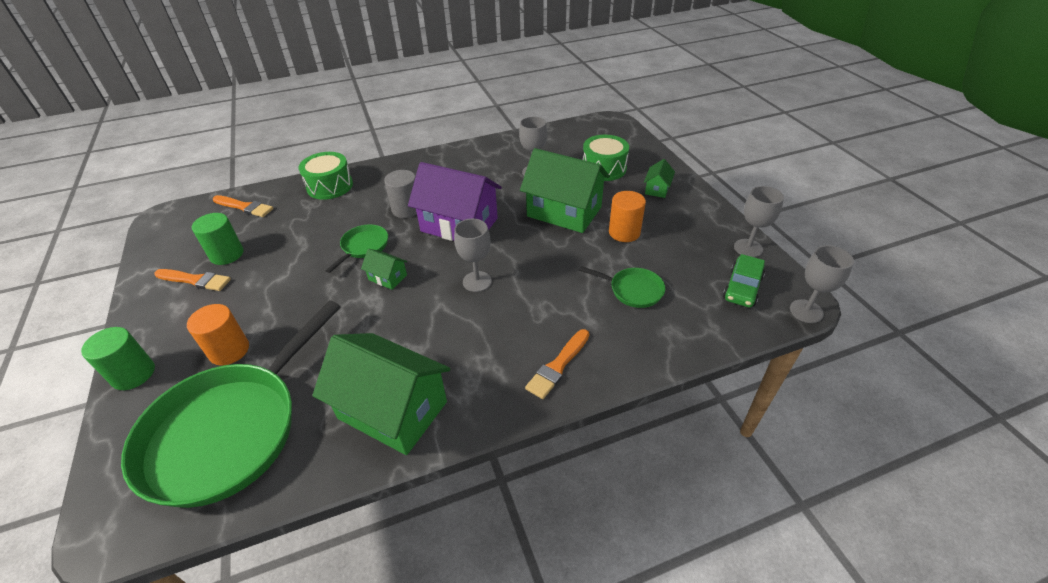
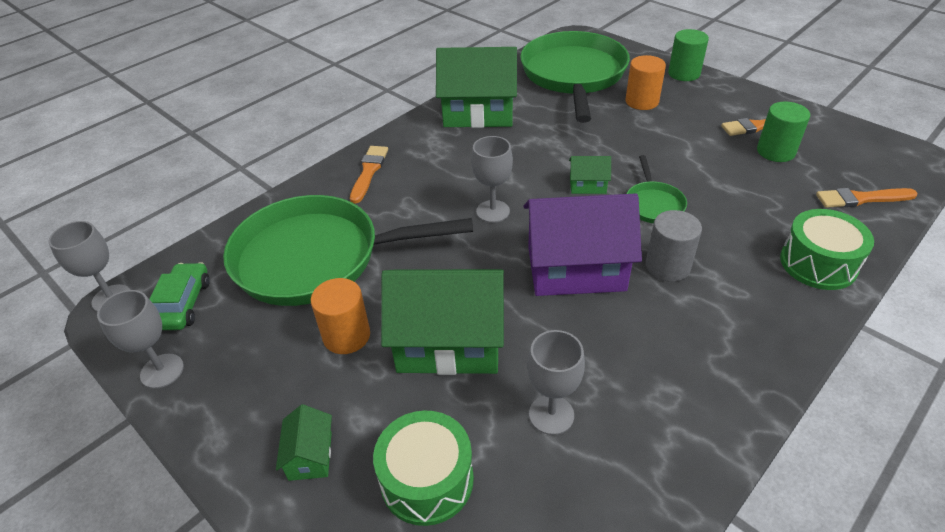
camera: 155 degrees right, 0 degrees up
(633, 290) = (316, 258): green pan -> green pan, size x2.32

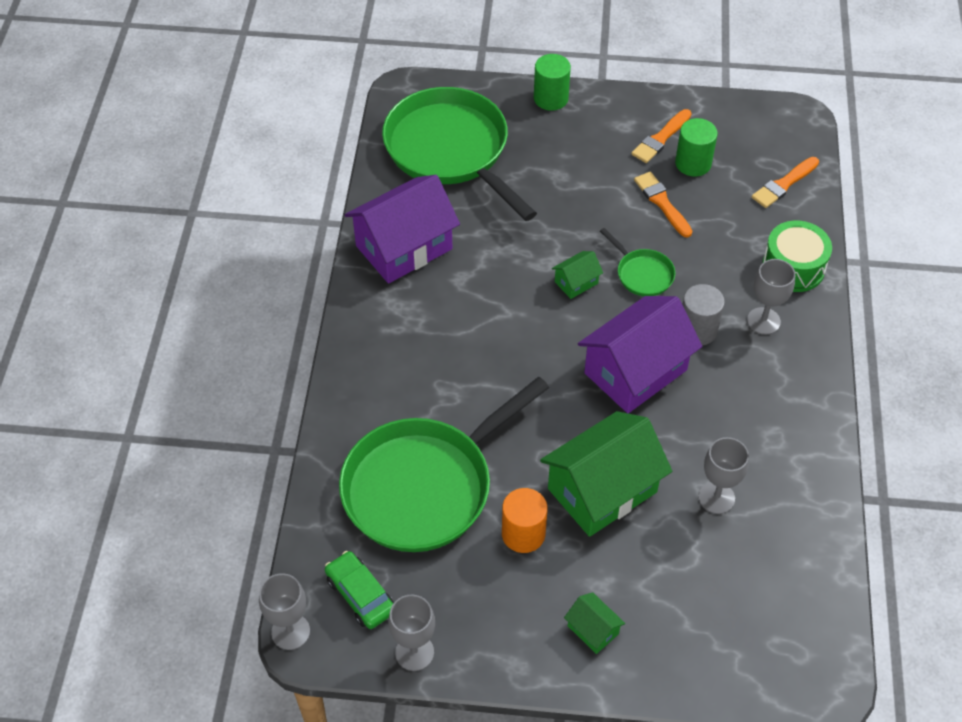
camera: 40 degrees left, 10 degrees up
(369, 171) = (372, 374): orange brush -> orange brush (662, 203)
(427, 480) = (681, 591): green drum -> none
(478, 112) = (404, 247): green house -> purple house
(493, 211) = (524, 354): grey goblet -> grey goblet (763, 321)
(642, 101) = (542, 156): orange cylinder -> none

